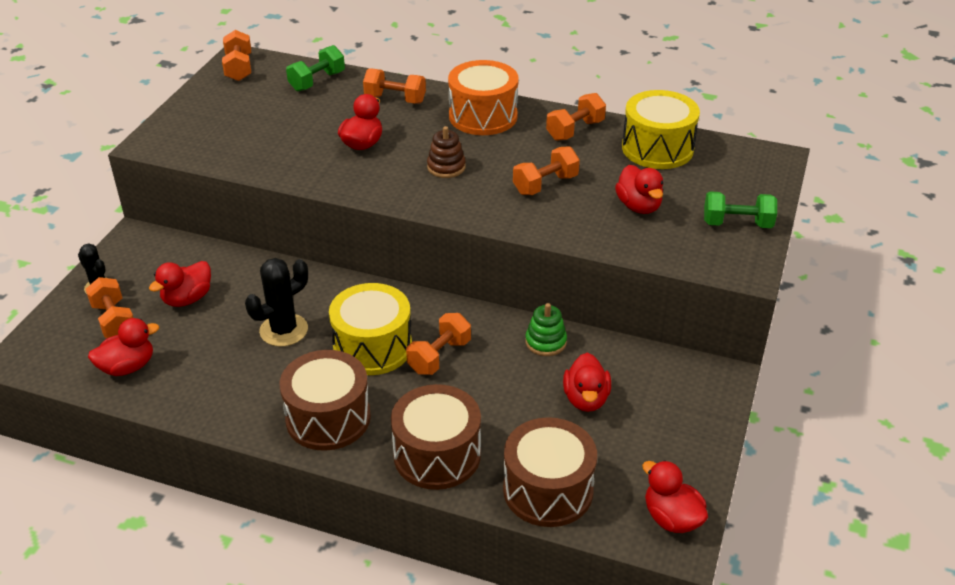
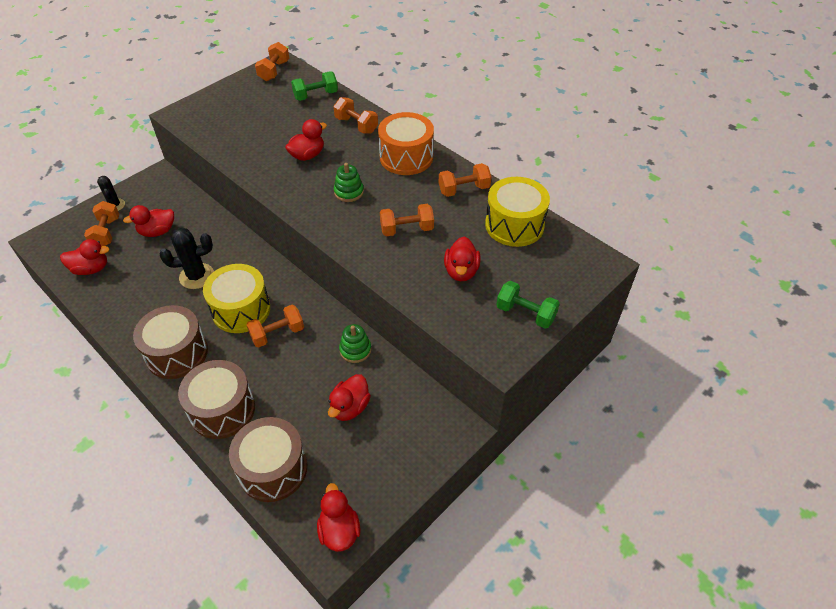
camera: 25 degrees right, 10 degrees up
(446, 167) = (349, 192): brown stacking toy -> green stacking toy

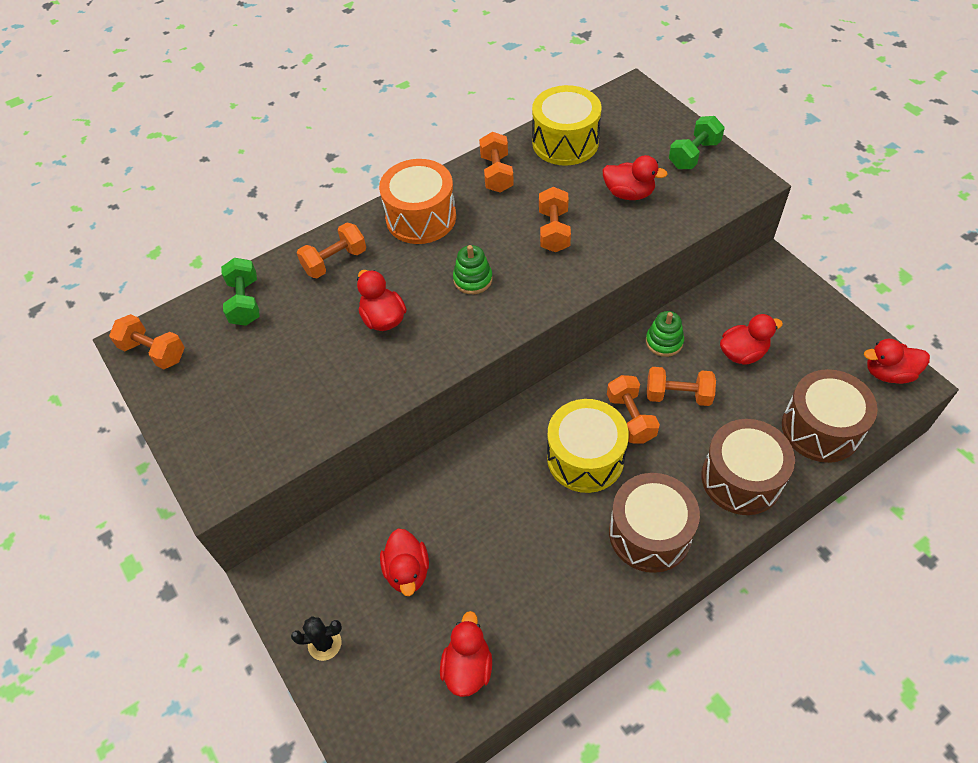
camera: 75 degrees left, 5 degrees up
(106, 233) = (389, 651): orange dumbbell -> orange dumbbell (678, 395)
(196, 276) = (514, 513): black cactus -> none
(350, 407) = (742, 353): red duck -> red duck turned 60 degrees counterclockwise

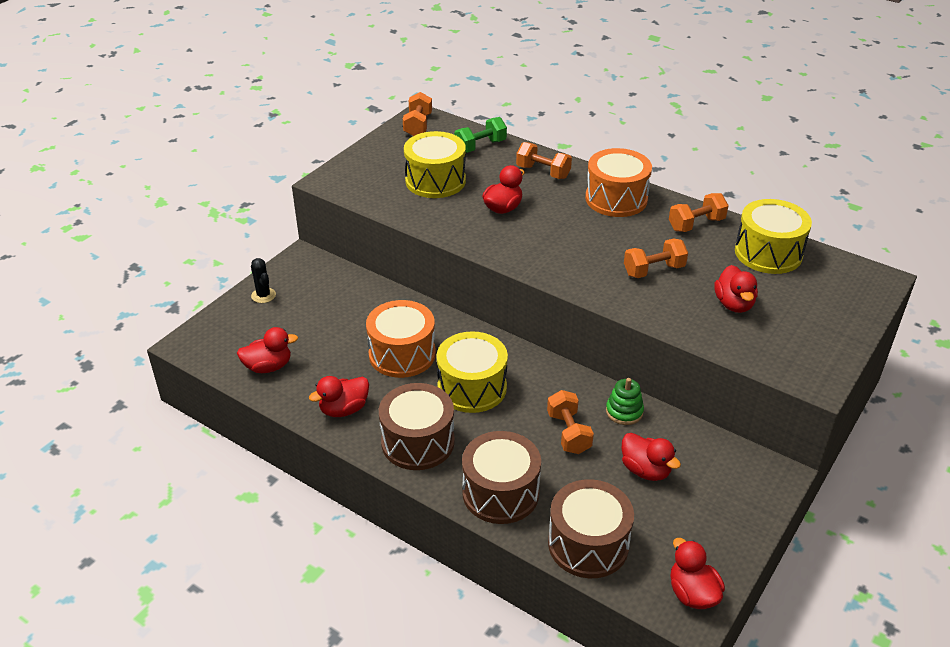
camera: 65 degrees right, 15 degrees down
(289, 368) = (435, 181): none -> yellow drum
(407, 571) = (330, 318): red duck -> red duck (344, 409)
(473, 279) = (570, 240): green stacking toy -> none
(506, 510) = (402, 354): none -> orange drum
(630, 418) = (526, 407): orange dumbbell -> none
(694, 155) = (822, 336): green dumbbell -> none

